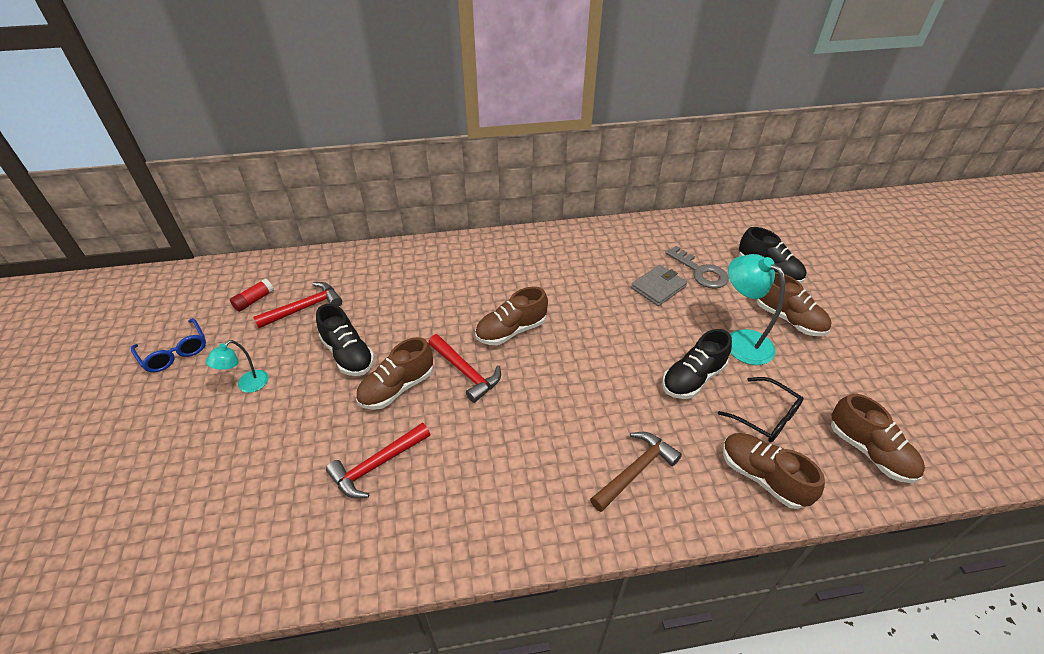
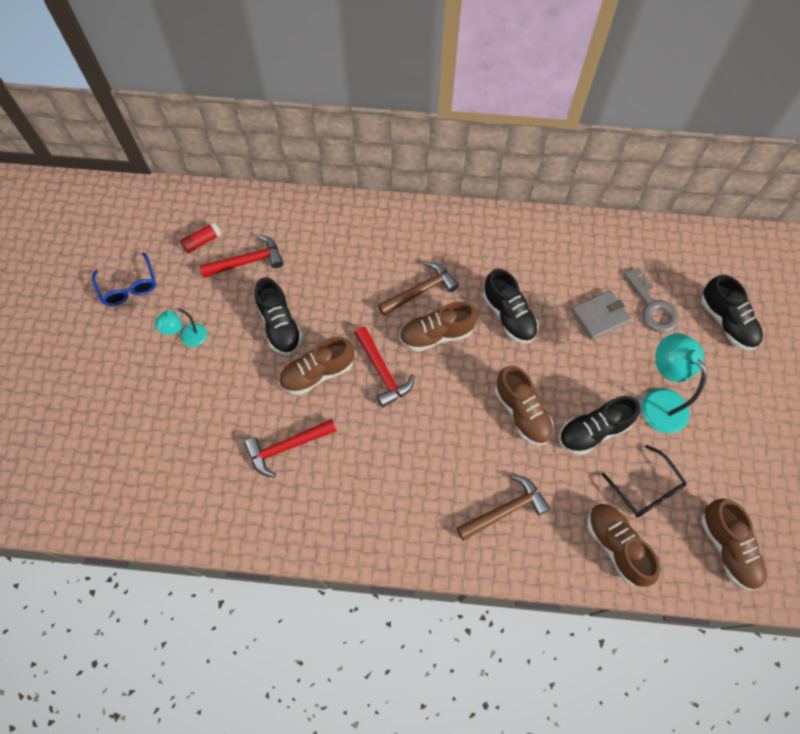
camera: 15 degrees right, 20 degrees up
(485, 299) = (420, 291): none -> brown hammer
(575, 303) = (508, 316): none -> black shoe
(788, 319) = (719, 387): brown shoe -> brown shoe (522, 413)

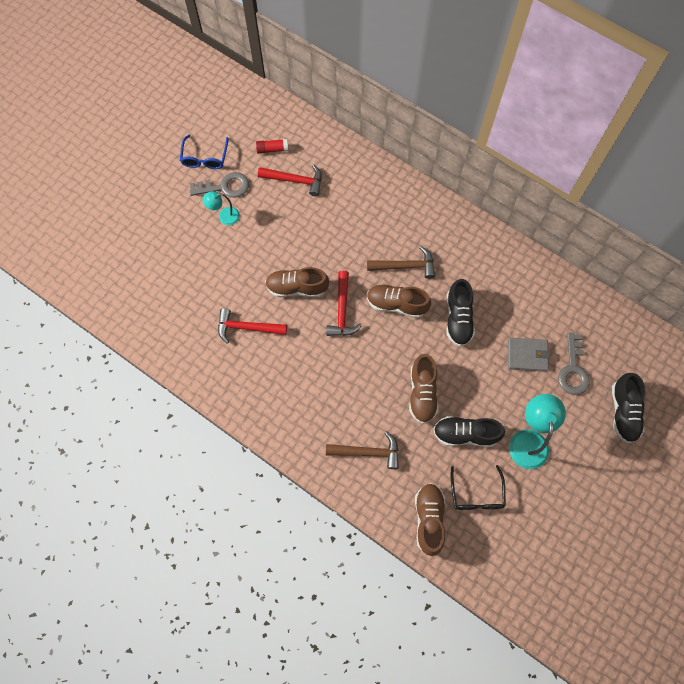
camera: 30 degrees right, 5 degrees up
(170, 306) = (225, 187): none -> grey key
(280, 326) = (291, 240): black shoe -> none
(727, 548) = (507, 567): brown shoe -> none

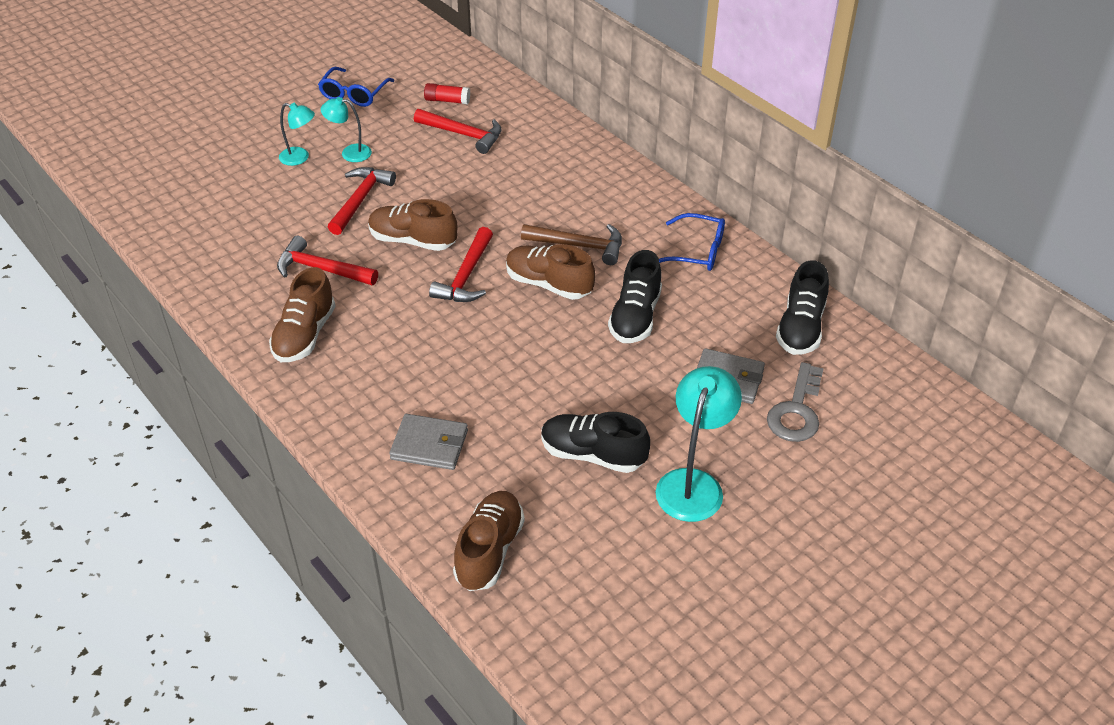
camera: 15 degrees right, 25 degrees down
(192, 229) = (300, 158): none -> turquoise lamp
(225, 187) = (366, 125): grey key -> none
(248, 259) = (360, 200): none -> red hammer
(367, 452) = (429, 444): brown hammer -> grey wallet
(422, 393) = (545, 391): brown shoe -> brown shoe (305, 335)
(476, 494) = (580, 535): black glasses -> none
(480, 253) = (697, 251): none -> blue glasses
(623, 412) = (865, 480): black shoe -> black shoe (800, 328)

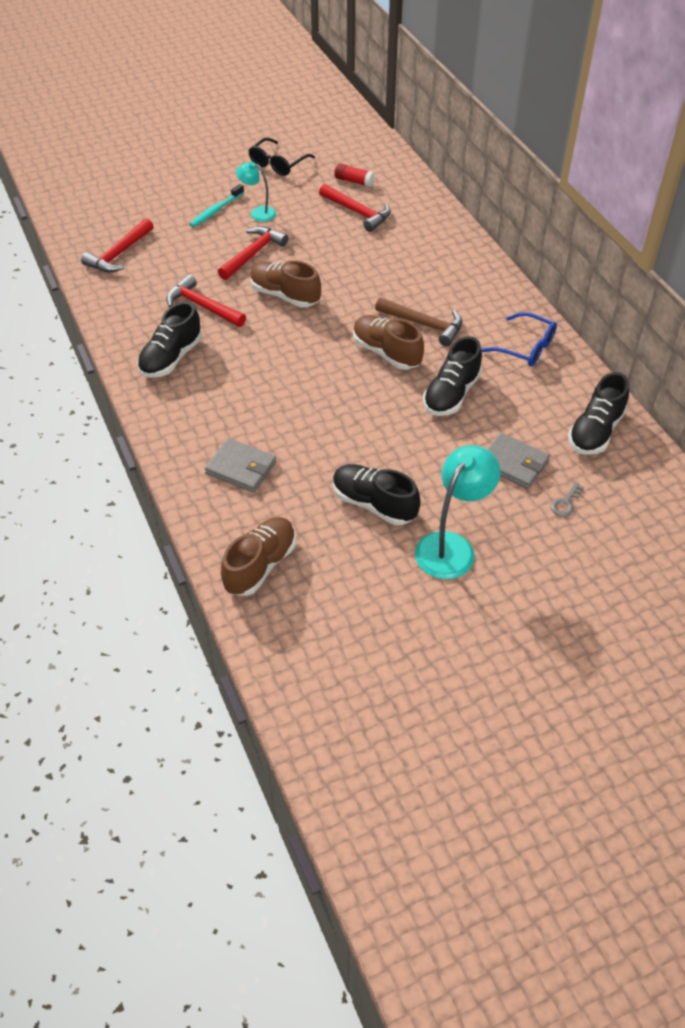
camera: 15 degrees right, 5 degrees up
(300, 158) = (216, 210): turquoise lamp -> turquoise toothbrush
(305, 335) = (171, 358): brown shoe -> black shoe
(354, 94) = (278, 164): blue glasses -> black glasses
(466, 276) = (319, 333): red hammer -> red hammer (119, 254)
(796, 411) = (565, 503): grey key -> grey key, size x0.50

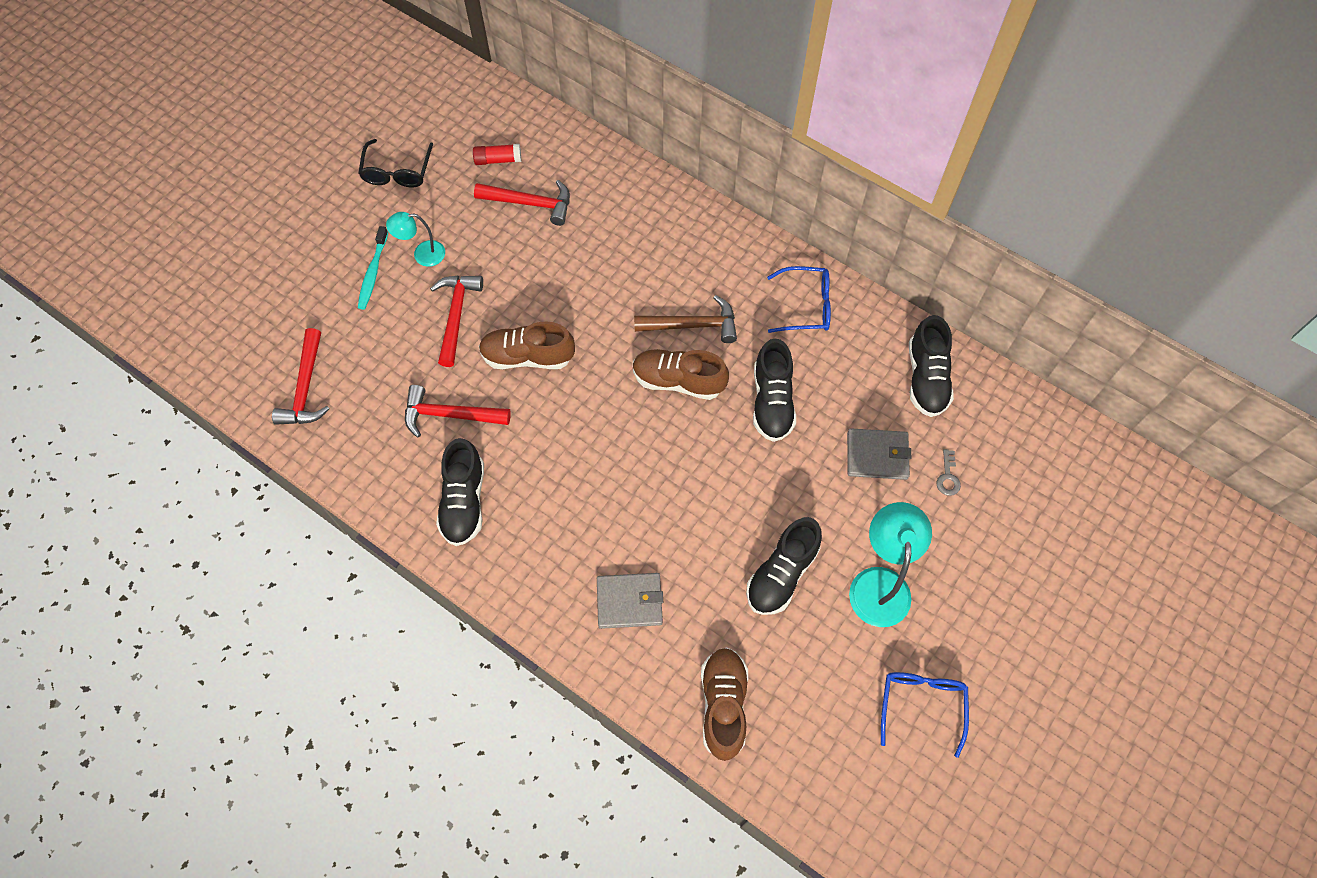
camera: 30 degrees left, 15 degrees up
(374, 504) = (781, 574): black shoe -> black shoe turned 60 degrees counterclockwise
(424, 644) = (921, 705): none -> blue glasses

